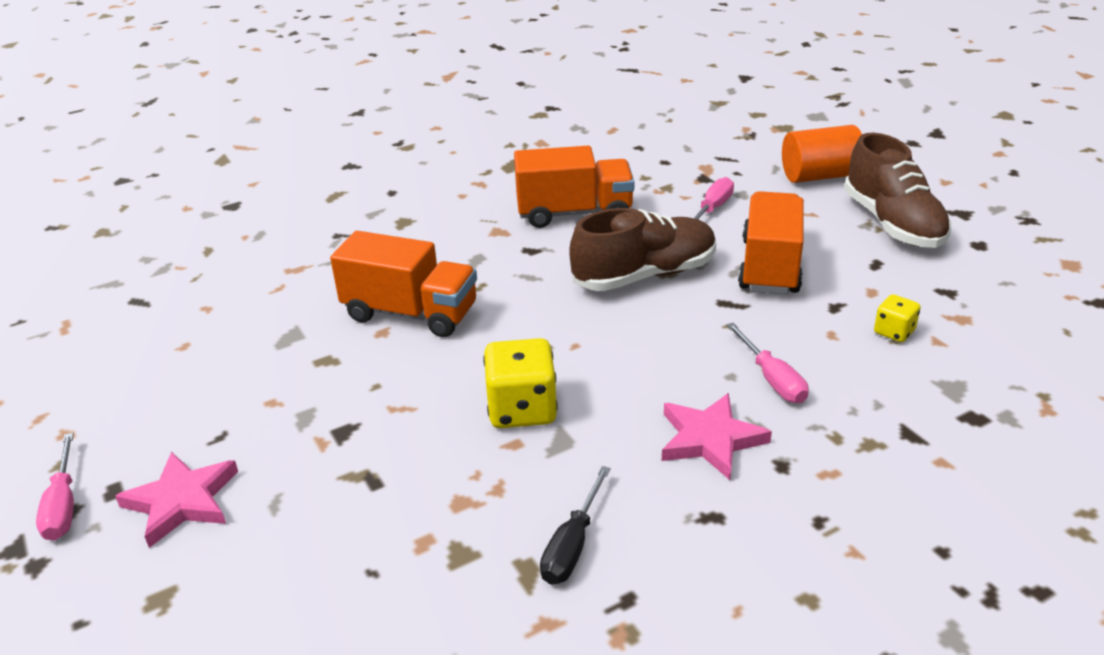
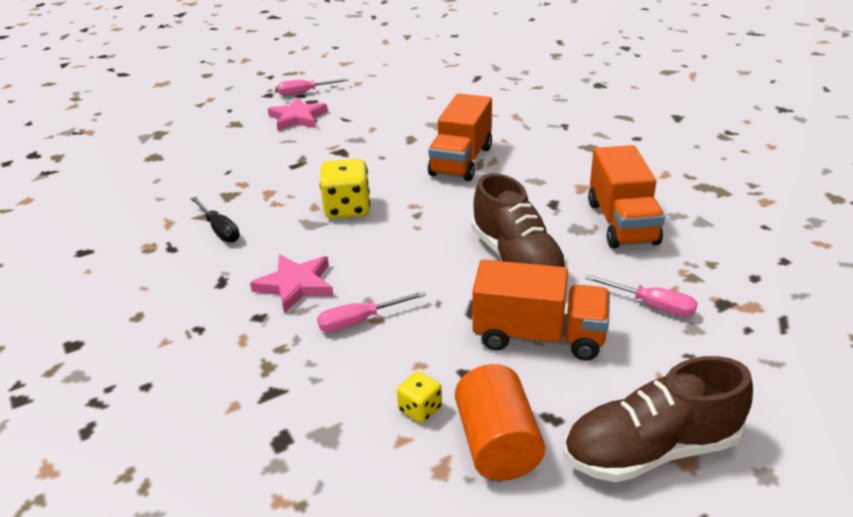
camera: 90 degrees right, 0 degrees up
(572, 545) = (220, 230): black screwdriver -> black screwdriver turned 150 degrees counterclockwise
(819, 176) = (765, 399): orange cylinder -> orange cylinder (497, 444)

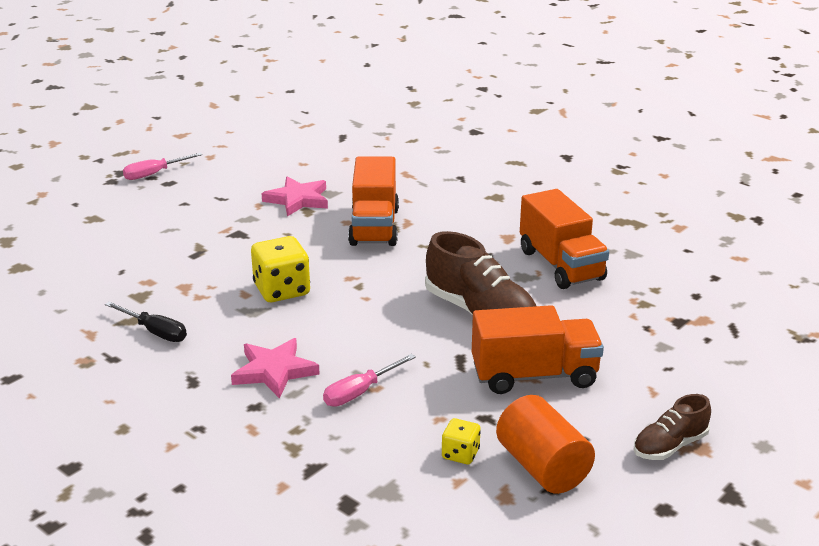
camera: 20 degrees left, 5 degrees down
(297, 118) = (164, 203): pink star -> pink star (298, 200)
(651, 305) = (620, 333): pink screwdriver -> none
(651, 450) = (669, 446): brown shoe -> brown shoe, size x0.56

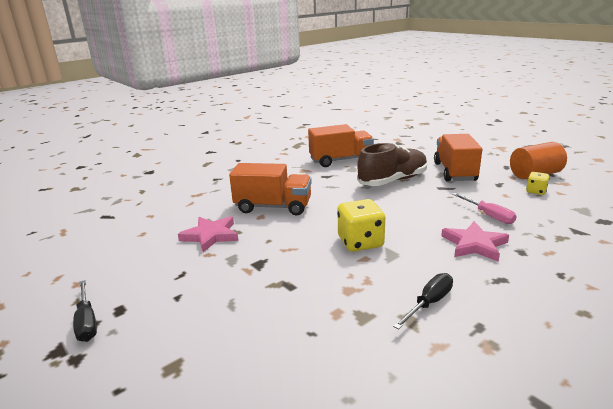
camera: 80 degrees left, 5 degrees down
(154, 174) = (87, 322): pink screwdriver -> black screwdriver
(669, 446) = (502, 152): brown shoe -> none

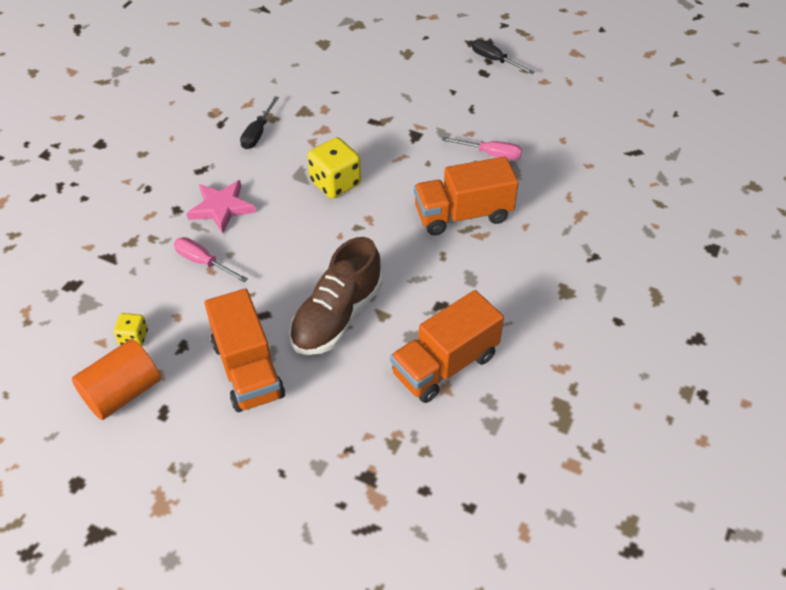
camera: 155 degrees right, 25 degrees up
(210, 236) = (490, 154): pink star -> pink screwdriver

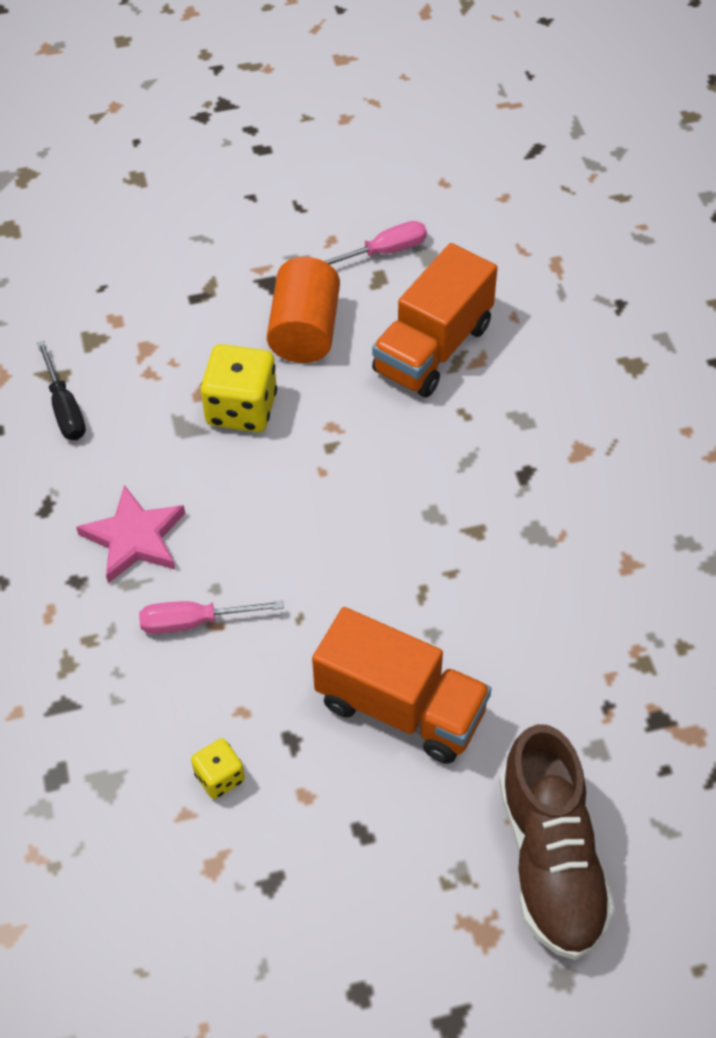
camera: 40 degrees left, 5 degrees up
(122, 393) = (287, 850): orange cylinder -> orange cylinder (305, 331)
(337, 316) = (429, 570): brown shoe -> brown shoe (550, 860)
(445, 365) = (601, 537): orange truck -> none
(495, 60) = (258, 124): black screwdriver -> none

